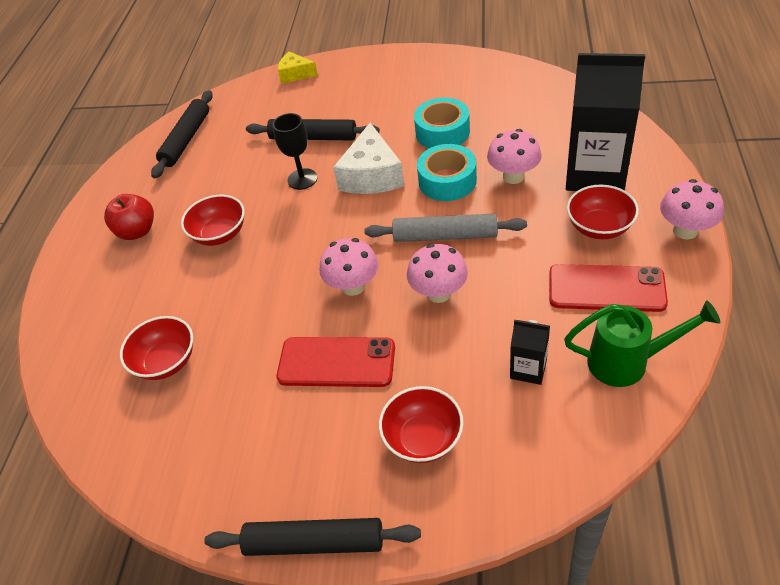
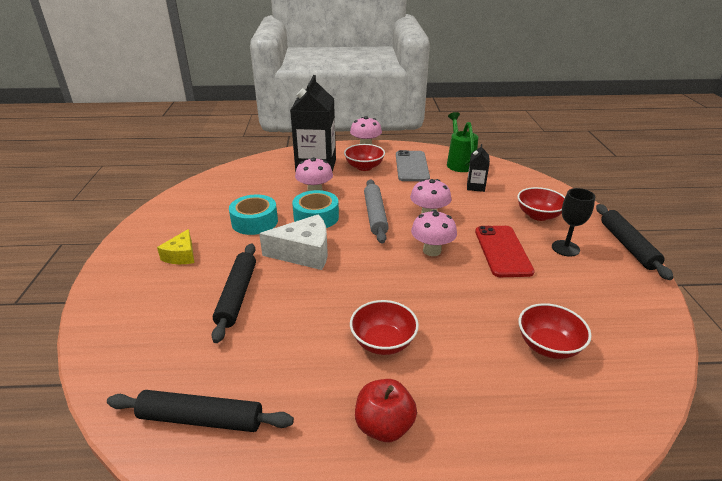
camera: 105 degrees left, 15 degrees down
(295, 74) = (101, 327): yellow cheese -> yellow cheese (181, 255)
(302, 179) = (303, 294): black goblet -> black goblet (565, 248)
(606, 288) = (412, 166): red phone -> grey phone

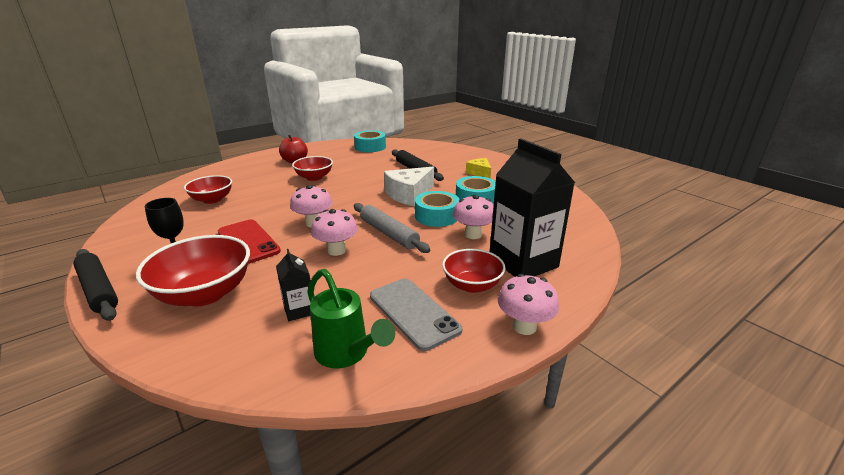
camera: 145 degrees right, 5 degrees down
(201, 419) = (370, 147): black rolling pin -> turquoise tape
(538, 215) = (205, 294): red bowl -> red bowl, size x1.58

